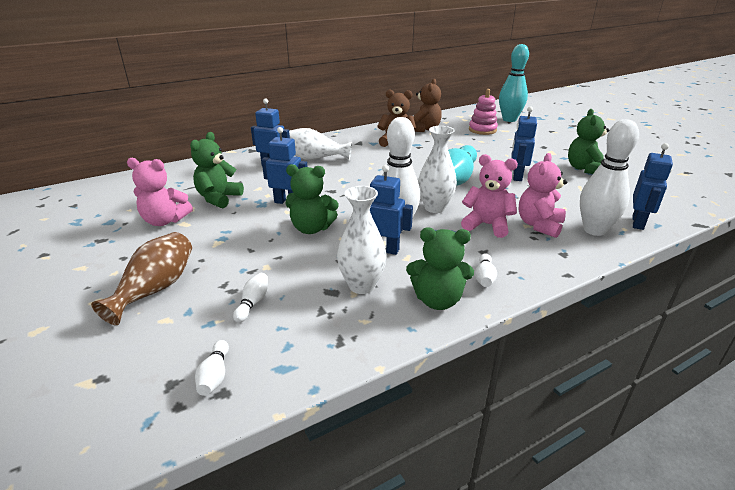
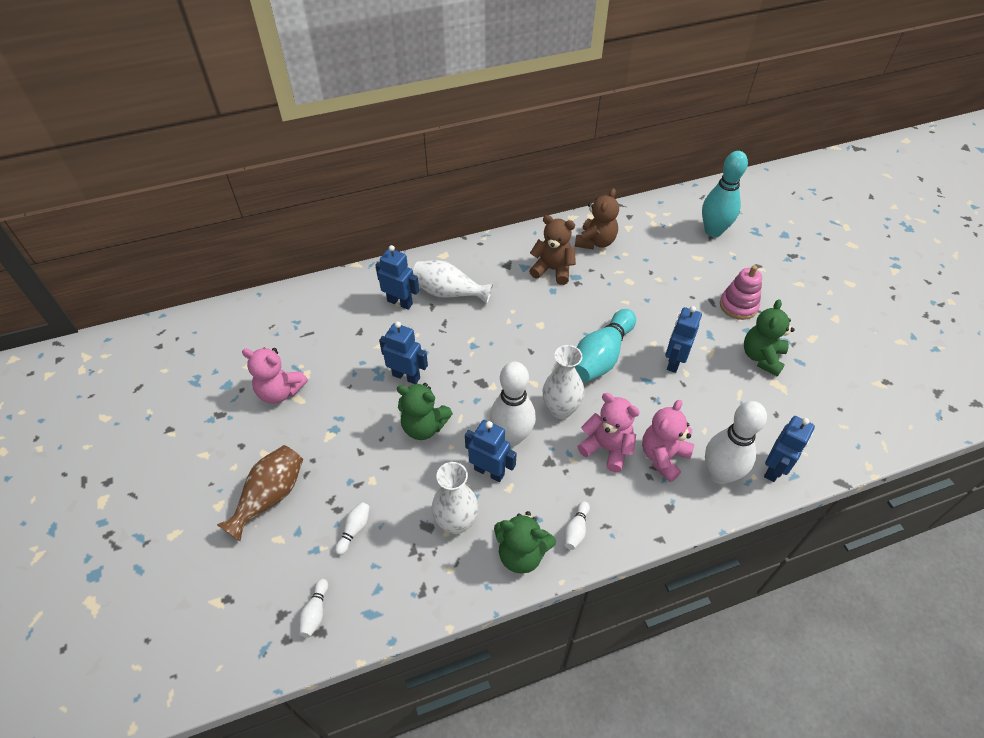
camera: 10 degrees right, 20 degrees up
(218, 198) = (335, 359): green teddy bear -> none
(482, 130) = (669, 252): pink stacking toy -> pink stacking toy (738, 305)

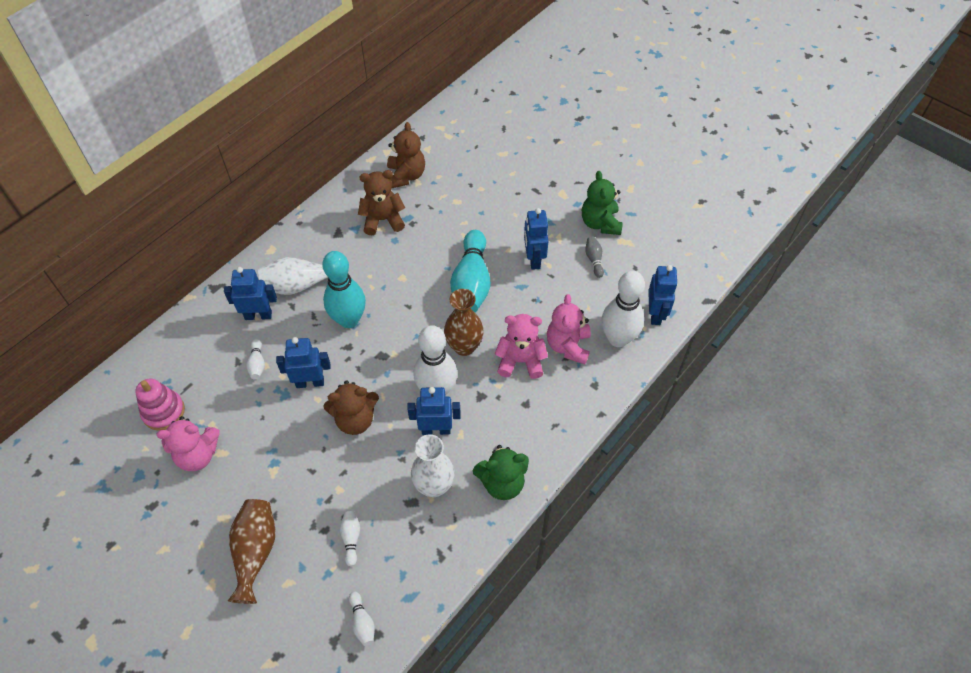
camera: 30 degrees left, 5 degrees up
(424, 426) = (355, 419): green teddy bear -> brown teddy bear
(560, 409) = (464, 346): white vase -> brown vase
(576, 530) = (533, 441): white bowling pin -> white bowling pin (257, 364)
(713, 231) = (503, 122): turquoise bowling pin -> turquoise bowling pin (349, 320)
(736, 388) = (594, 260): none -> grey bowling pin
(738, 305) = (559, 184): pink stacking toy -> pink stacking toy (163, 412)

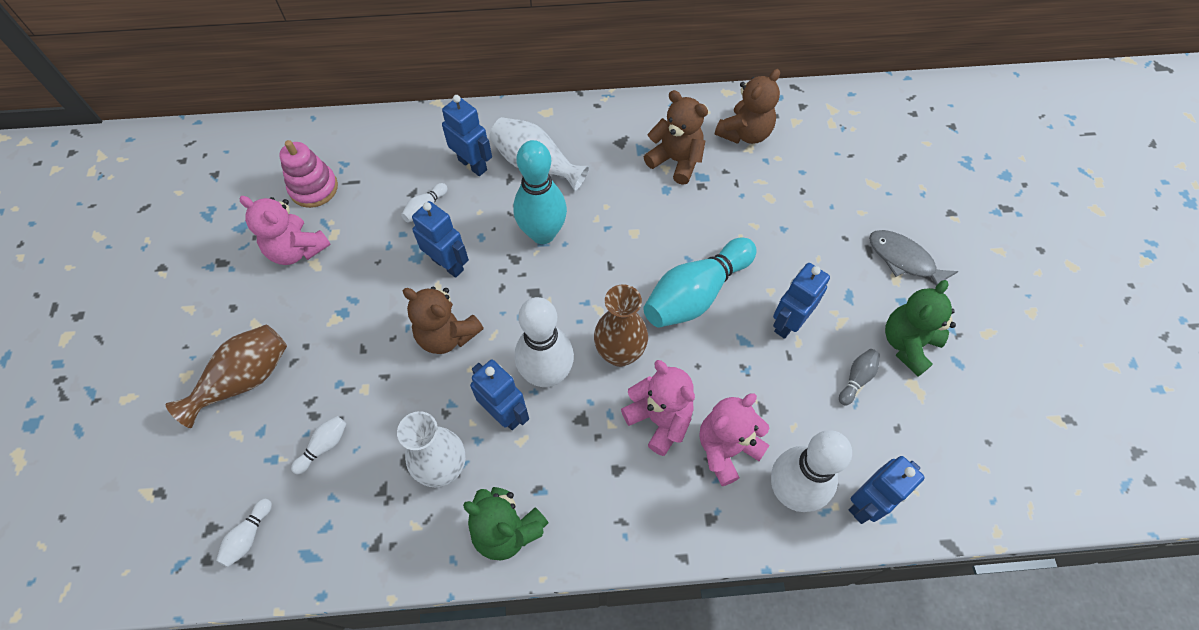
camera: 45 degrees right, 5 degrees up
(558, 182) = (904, 260): none -> grey fish

